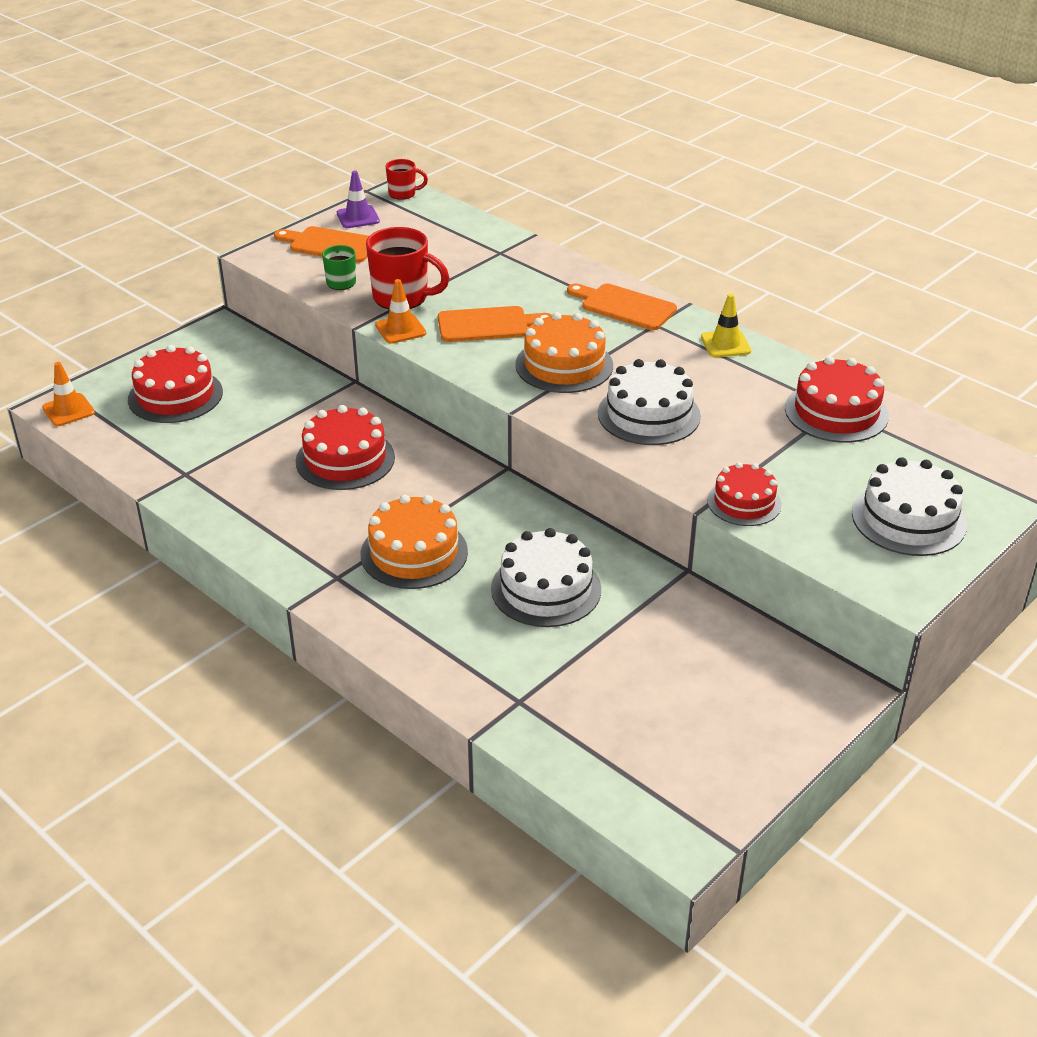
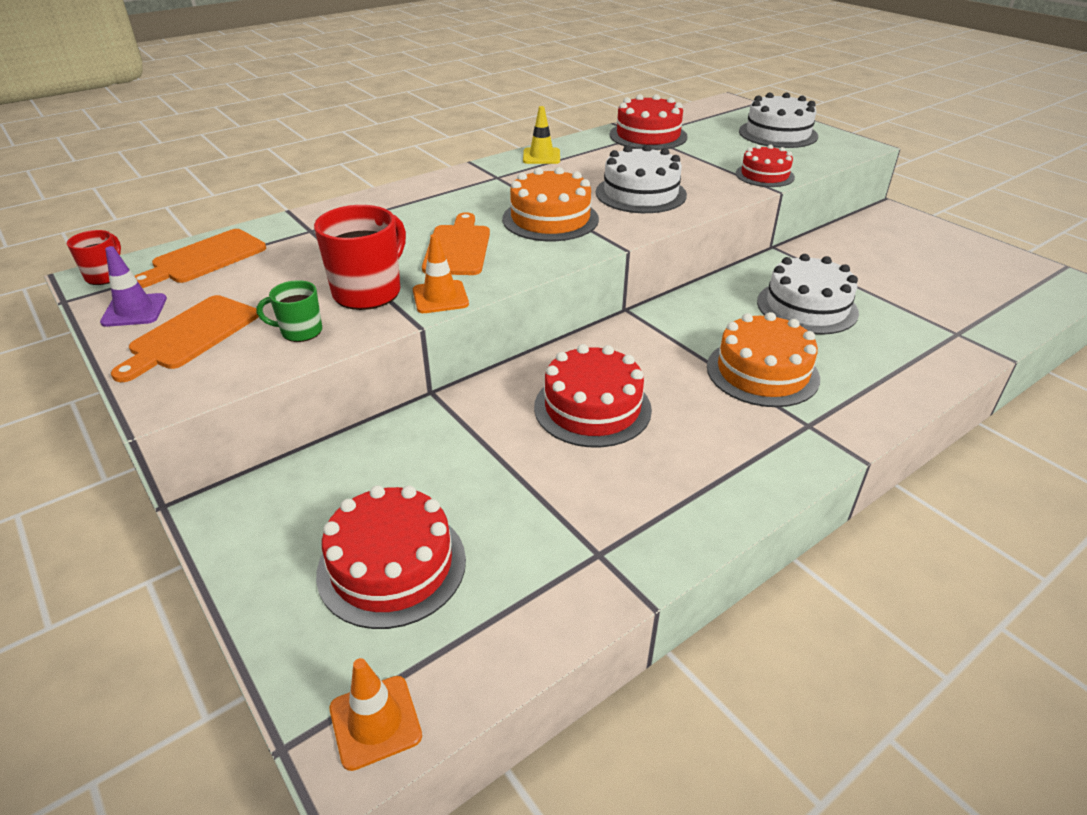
camera: 80 degrees left, 0 degrees up
(624, 306) = (459, 185): orange cutting board -> orange cutting board (205, 258)

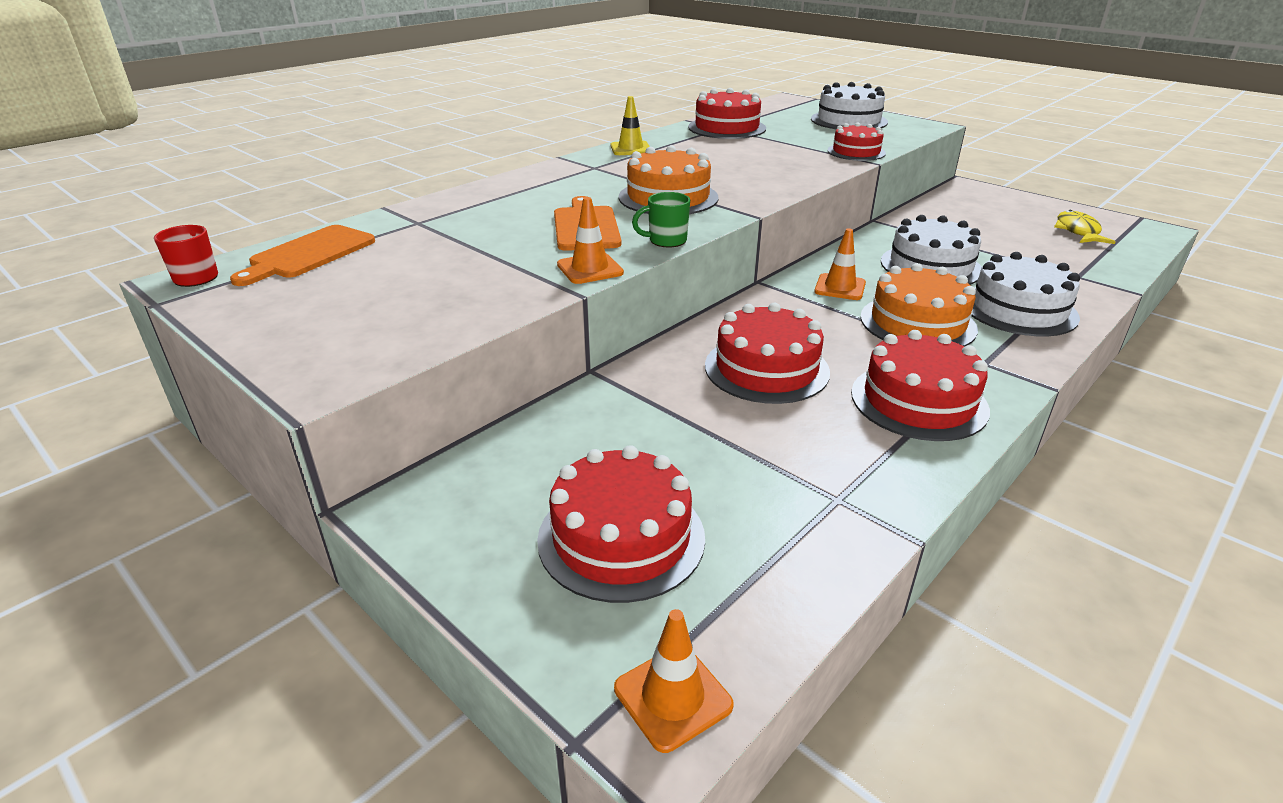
camera: 10 degrees left, 5 degrees down
(134, 310) = (247, 306): purple traffic cone -> none
(190, 335) = (325, 323): orange cutting board -> none
(300, 331) = (451, 310): green mug -> green mug (666, 241)
(369, 292) = (510, 270): red mug -> none
(640, 193) = (746, 172): white cake -> white cake (1019, 309)
(703, 324) = (840, 287): none -> orange traffic cone
(722, 460) = (918, 401): none -> red cake
(985, 278) = (1078, 231): none -> yellow fish

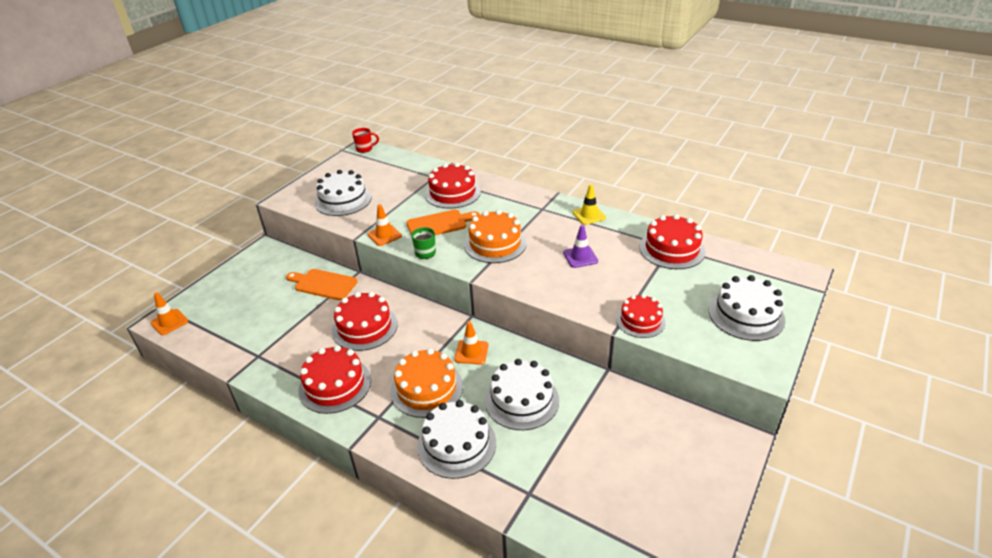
camera: 80 degrees right, 5 degrees up
(308, 254) = (391, 163): orange cutting board -> orange cutting board (323, 284)
(413, 305) = (343, 200): none -> white cake
(621, 537) = (242, 300): red cake -> red cake (452, 193)
(724, 161) = (580, 257): none -> purple traffic cone
(1078, 231) = (642, 515): yellow fish -> none

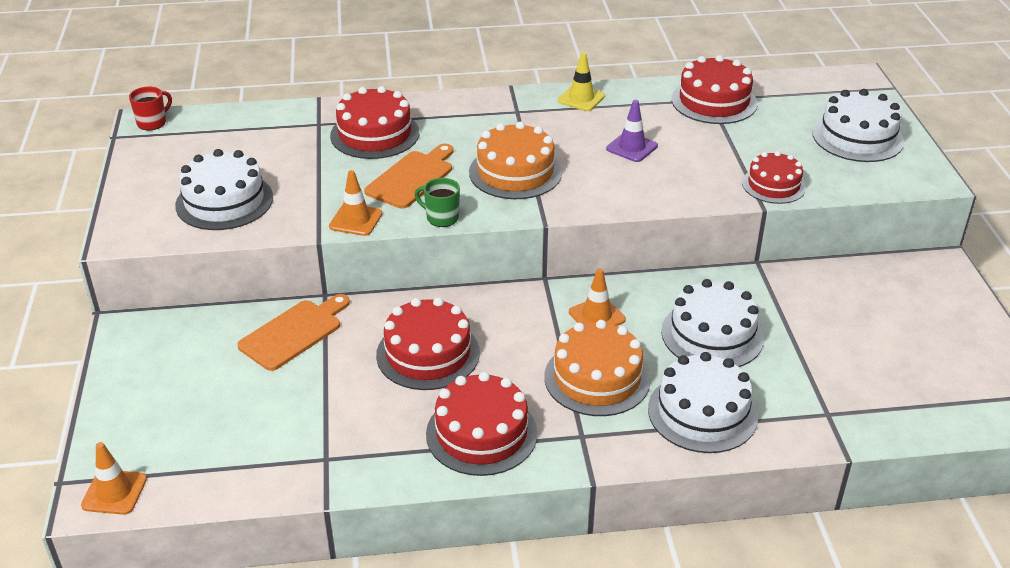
camera: 40 degrees left, 0 degrees up
(323, 284) = (294, 332): orange cutting board -> orange cutting board turned 150 degrees clockwise

